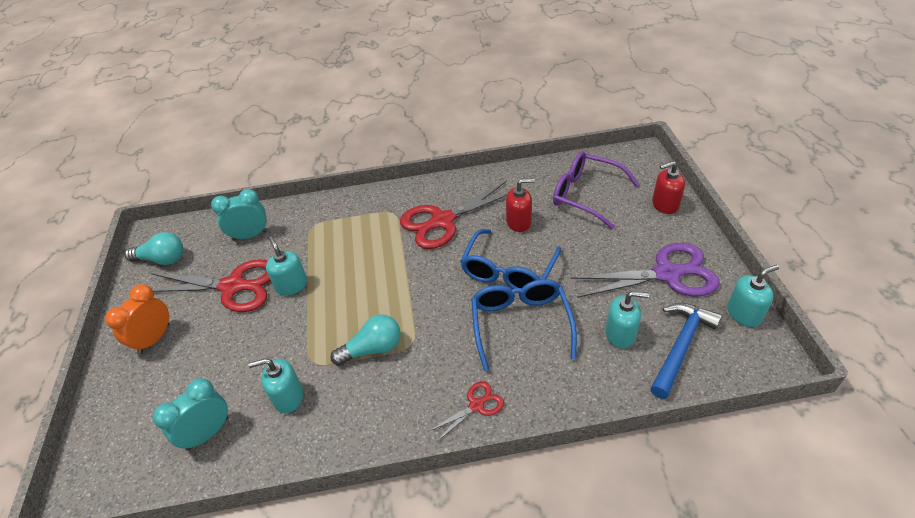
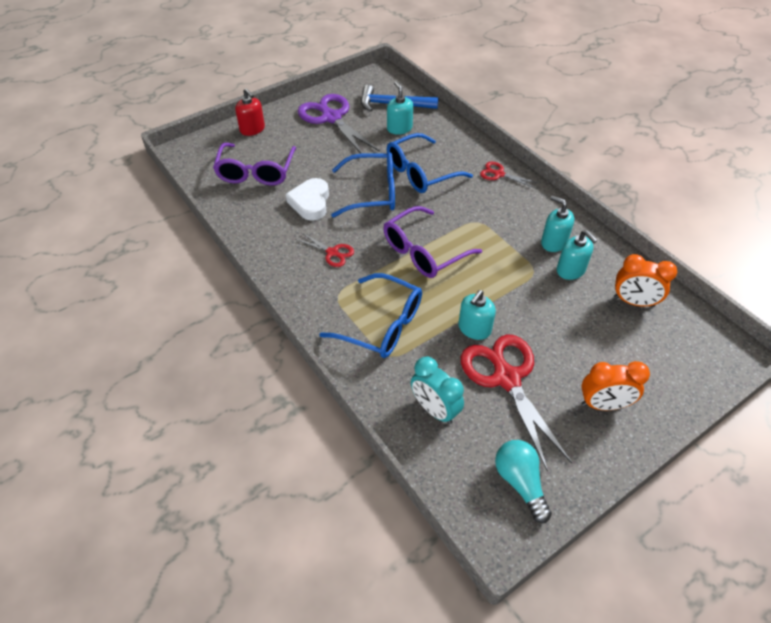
camera: 120 degrees left, 5 degrees up
(208, 433) = (633, 302): turquoise clock -> orange clock
(343, 230) = (382, 325): none -> blue glasses
(372, 349) = (496, 241): turquoise light bulb -> none
(400, 283) = (423, 252): none -> purple glasses
(442, 221) = (332, 253): red scissors -> red scissors, size x0.49
(519, 222) = (310, 202): red soap dispenser -> white heart
(744, 314) = (350, 86): turquoise soap dispenser -> turquoise soap dispenser (553, 242)

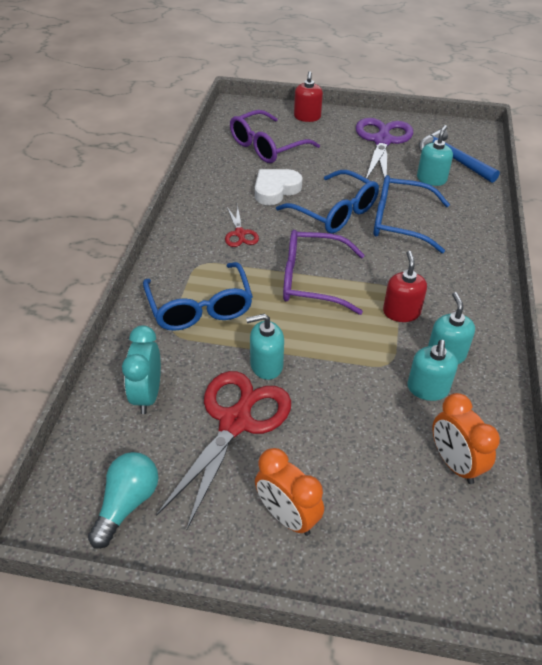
camera: 45 degrees right, 5 degrees down
(498, 174) = (475, 266): red scissors -> none
(499, 234) = (401, 312): none -> red soap dispenser

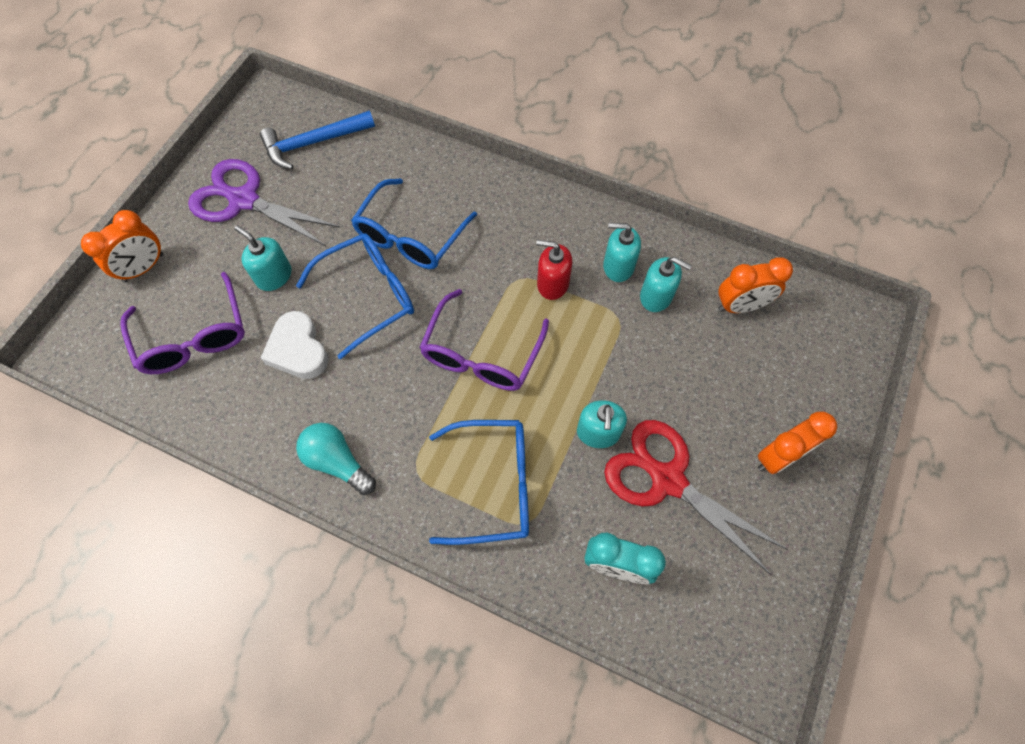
camera: 75 degrees left, 20 degrees up
(127, 504) = (751, 603): turquoise light bulb -> turquoise light bulb (337, 462)
(240, 234) = (373, 412): red scissors -> none
(307, 117) = (144, 268): red soap dispenser -> orange clock
(431, 179) = (344, 178): turquoise soap dispenser -> turquoise soap dispenser (274, 276)

